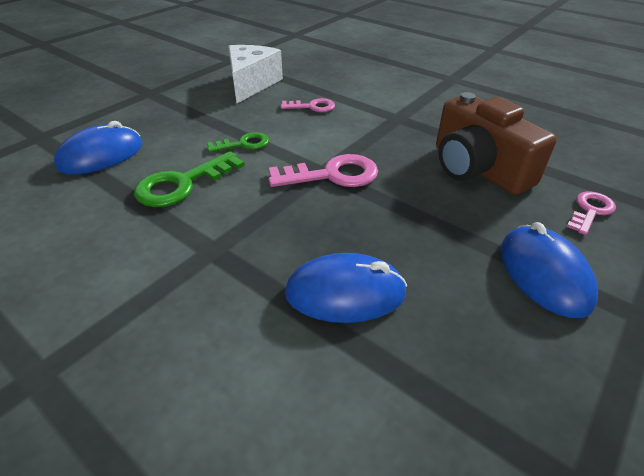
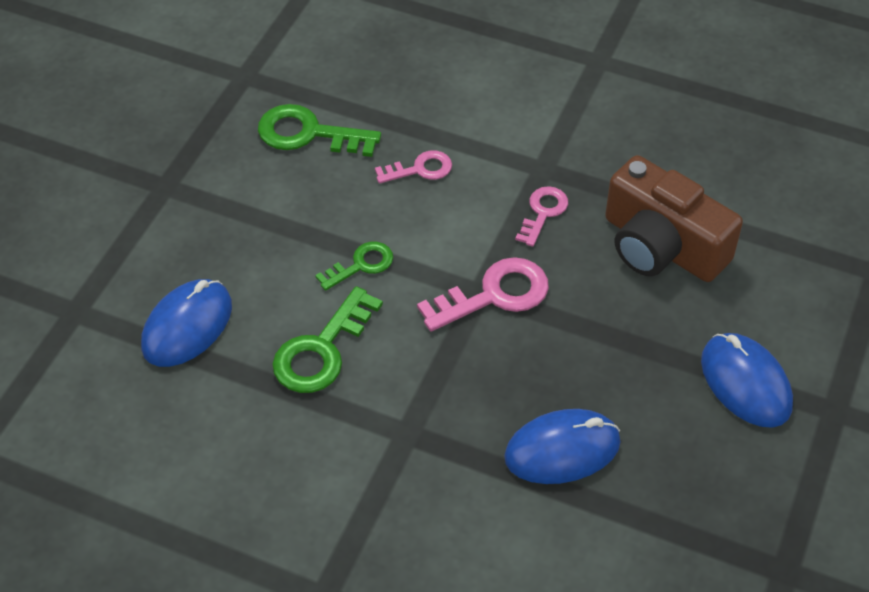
camera: 15 degrees left, 10 degrees up
(251, 84) = (308, 134): white cheese -> green key
(590, 211) = (790, 287): pink key -> pink key (543, 212)

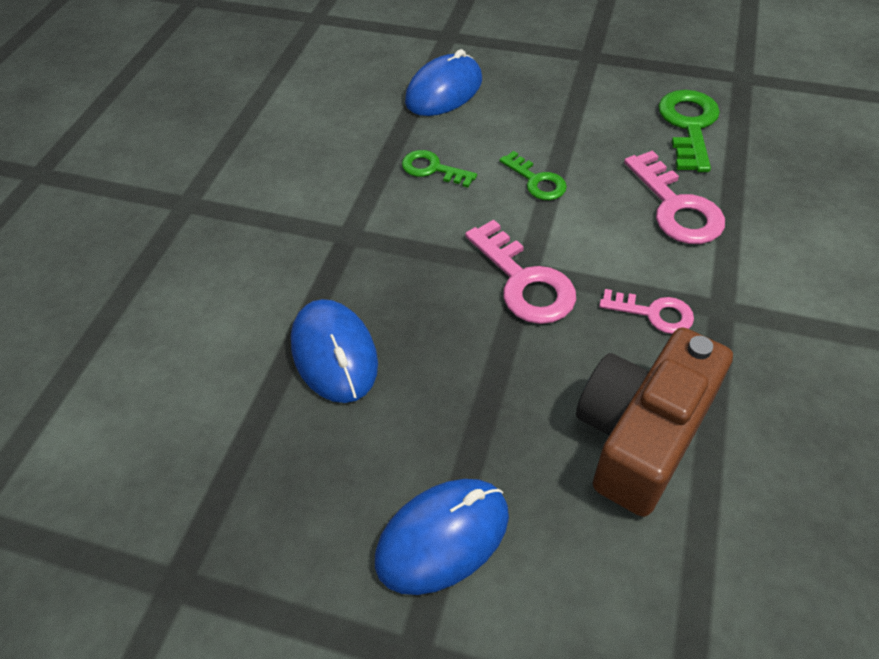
camera: 85 degrees right, 0 degrees up
(187, 326) = (444, 91): blue mouse -> blue mouse turned 75 degrees counterclockwise
(322, 350) = (432, 169): green key -> green key, size x0.61
(420, 169) = (676, 207): pink key -> pink key, size x1.63

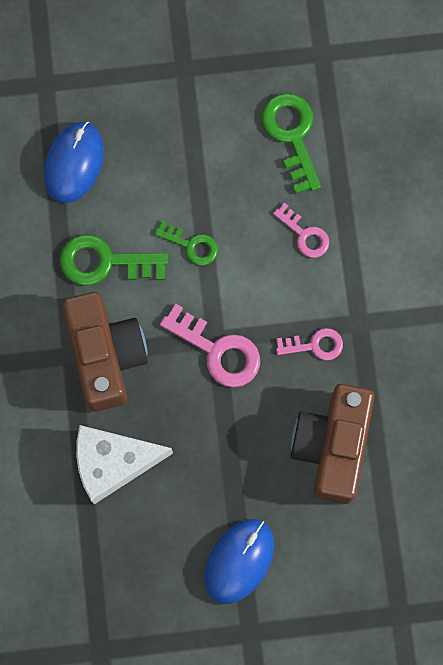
camera: 25 degrees left, 25 degrees up
(334, 354) = (113, 463): blue mouse -> white cheese
(387, 246) = (105, 355): none -> brown camera
(432, 169) = (105, 262): green key -> green key, size x1.63
(676, 207) = (305, 235): pink key -> pink key, size x0.61

